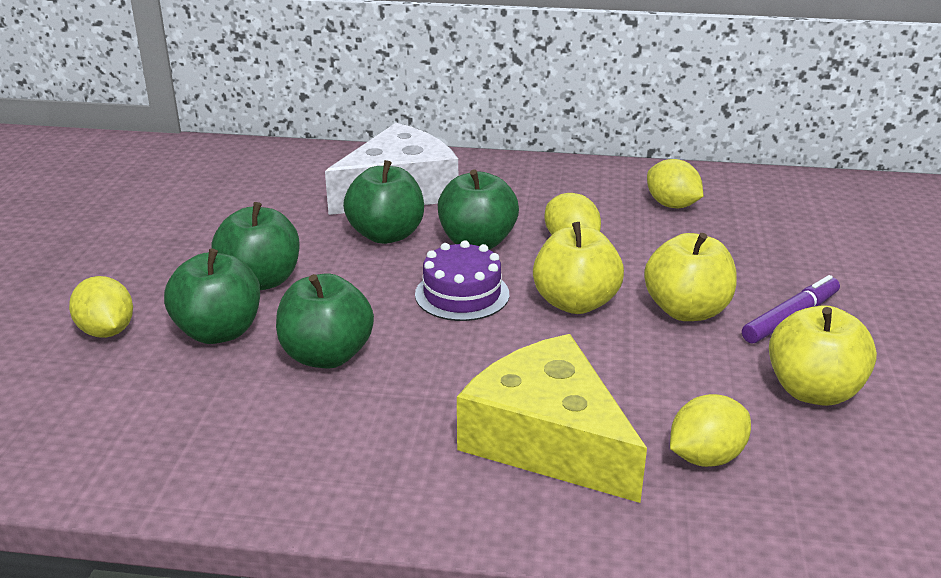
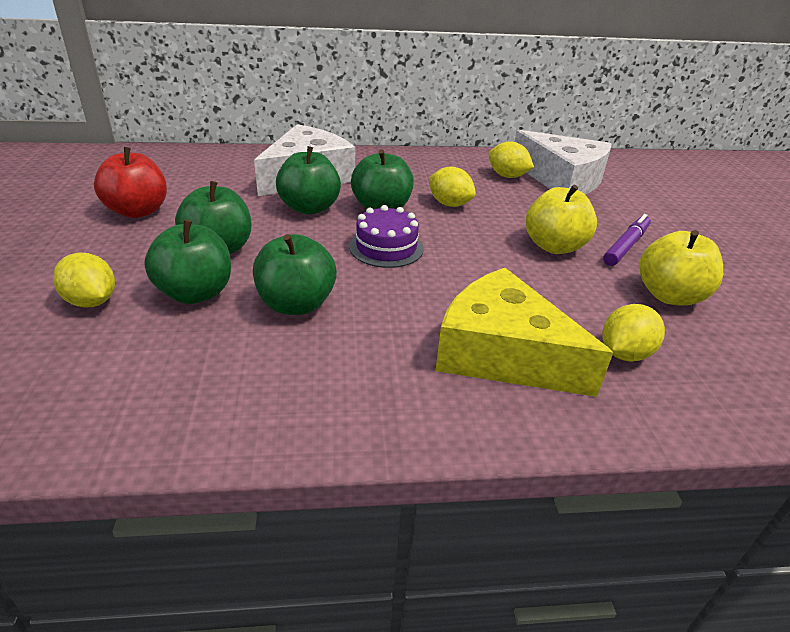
camera: 15 degrees left, 5 degrees up
(183, 226) = (138, 211): none -> red apple
(575, 303) = (473, 247): yellow apple -> none
(750, 215) = (562, 179): none -> white cheese

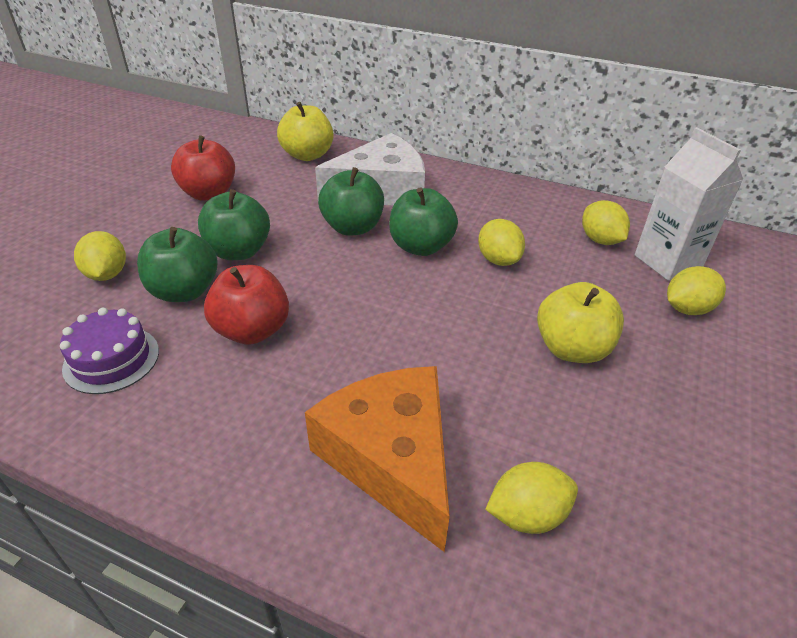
camera: 30 degrees right, 5 degrees up
(296, 304) = (252, 330): green apple -> red apple
(386, 247) = (386, 294): purple cake -> purple cake (111, 359)
(503, 353) = (392, 458): yellow cheese -> orange cheese
(562, 179) = (667, 262): white cheese -> white carton
(600, 204) = (687, 309): none -> yellow lemon
(626, 246) = (667, 377): purple marker -> none
(669, 296) = (660, 464): yellow apple -> yellow apple (307, 155)

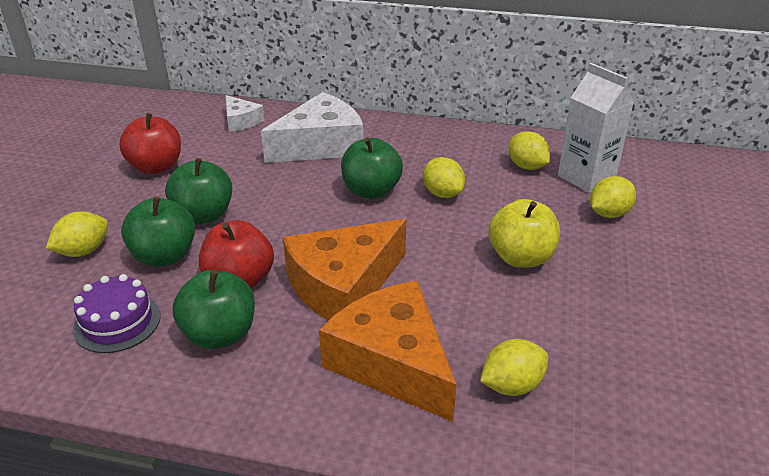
camera: 10 degrees left, 5 degrees down
(107, 274) = (83, 251): yellow lemon -> yellow lemon turned 75 degrees clockwise
(307, 155) = (241, 121): yellow apple -> white cheese
(352, 227) = (304, 182): green apple -> green apple (220, 334)
(361, 353) = (343, 285): none -> orange cheese

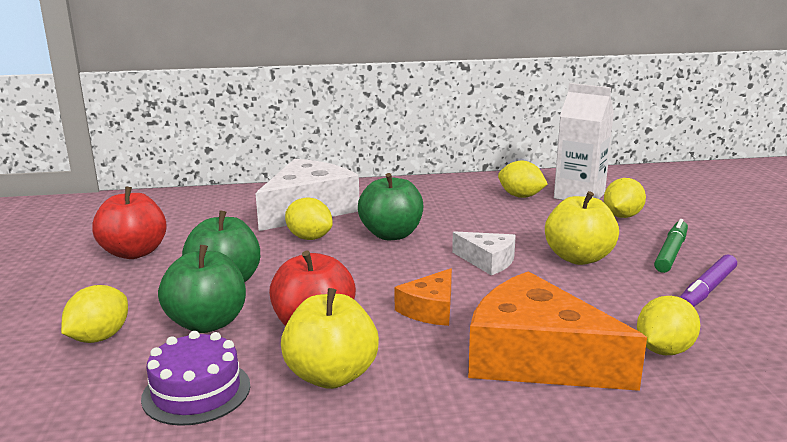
camera: 20 degrees left, 15 degrees down
(220, 334) = (331, 376): green apple -> yellow apple
(241, 121) = (204, 204): white cheese -> white cheese (487, 261)
(343, 285) = (430, 309): orange cheese -> orange cheese, size x0.51
(442, 194) = (462, 226): yellow lemon -> yellow lemon (309, 238)
(614, 327) = (706, 290): none -> purple marker
(619, 272) = (671, 252): none -> green marker

